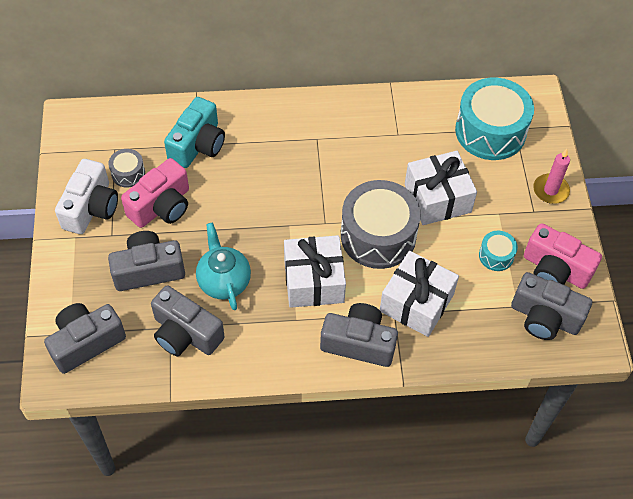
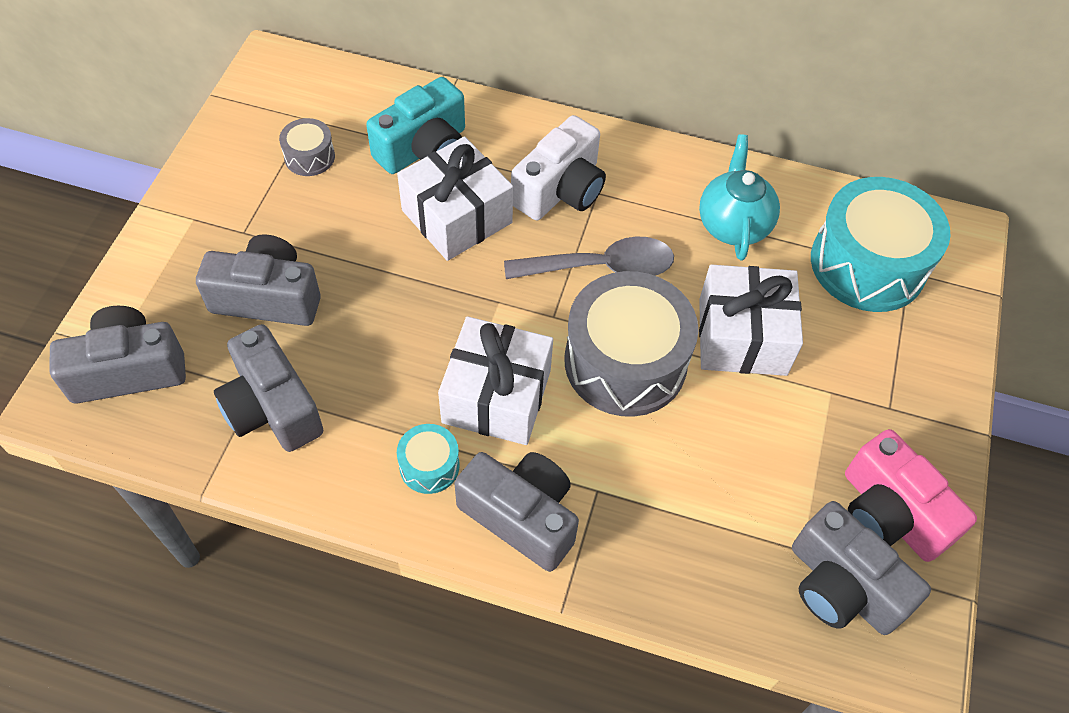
camera: 20 degrees right, 0 degrees up
(91, 208) = (236, 186): white camera -> white camera (560, 190)
(161, 206) = (331, 215): pink camera -> none
(224, 281) = (365, 350): turquoise teapot -> turquoise teapot (733, 224)
(339, 184) = (601, 267): none -> grey spoon
(416, 303) = (640, 486): white gift -> white gift (457, 216)
(496, 256) = (800, 456): turquoise drum -> turquoise drum (429, 466)
(550, 190) = (931, 384): pink candle -> none

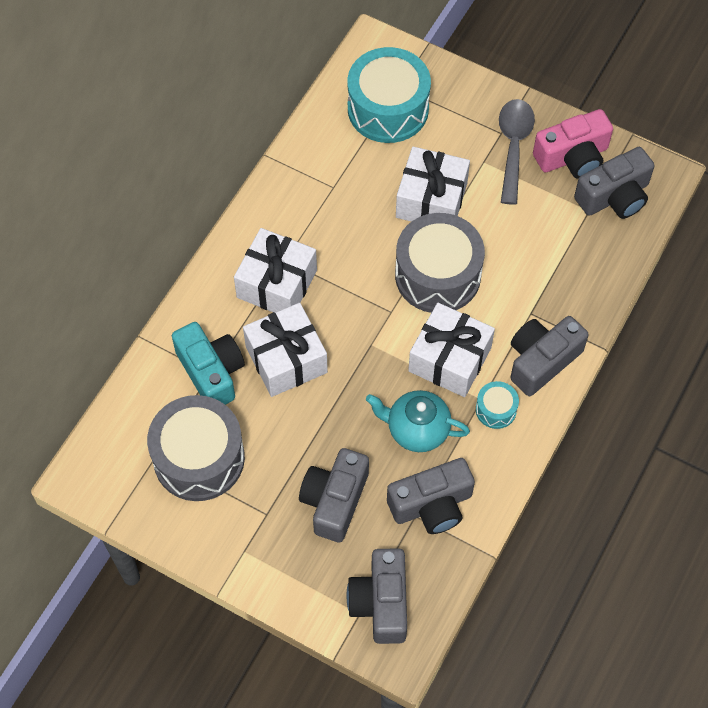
camera: 75 degrees left, 5 degrees up
(309, 157) = (199, 458): grey drum -> grey drum, size x2.18
(560, 190) = (277, 284): white camera -> white gift
(601, 267) = (355, 272): grey spoon -> grey spoon (513, 146)
(733, 224) = (335, 180): turquoise teapot -> turquoise teapot (417, 430)

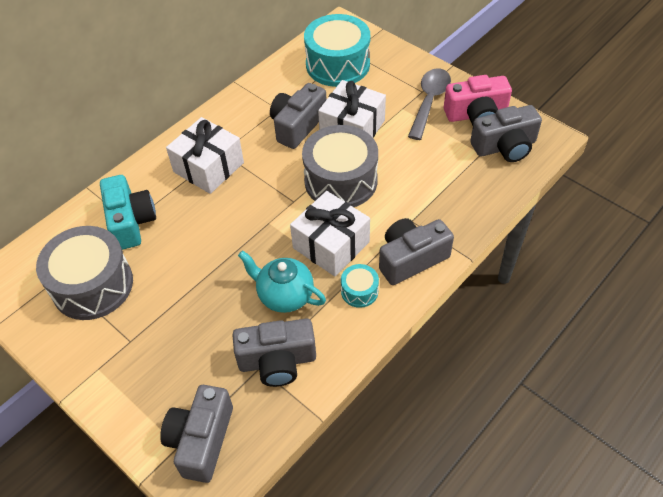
camera: 15 degrees right, 10 degrees down
(286, 359) = (195, 222): white gift -> none
(334, 501) = (192, 341): grey camera -> grey camera (297, 126)

